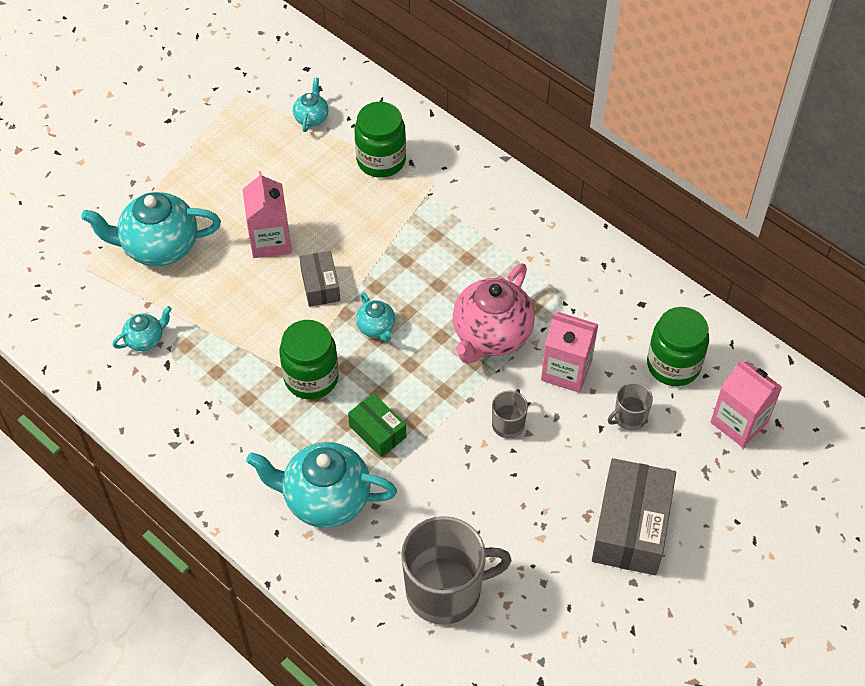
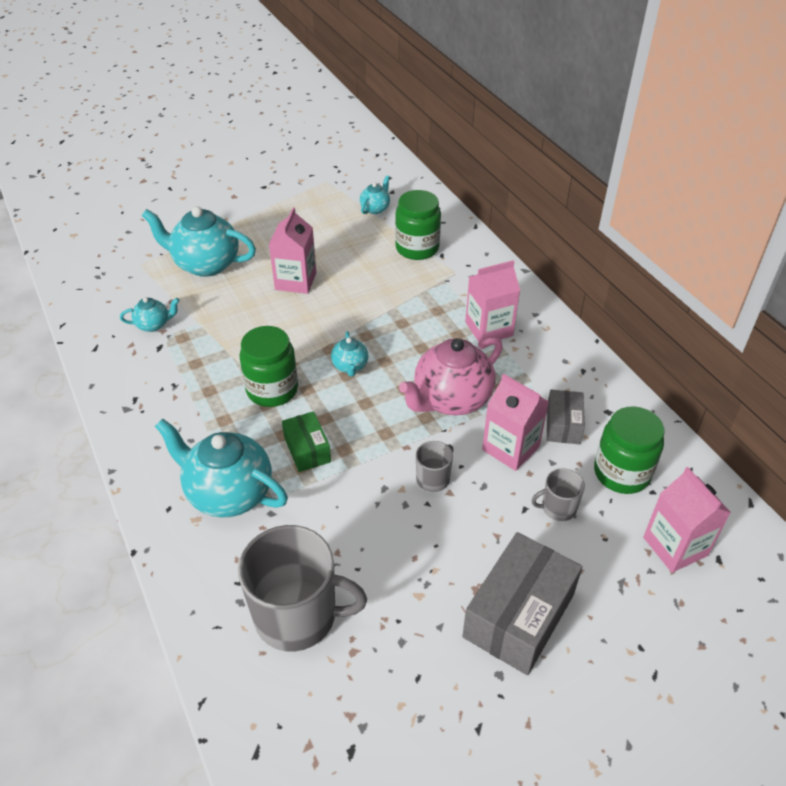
camera: 20 degrees right, 10 degrees down
(320, 285) = (319, 323): grey box -> grey box (563, 425)
(496, 242) = (489, 329): none -> pink carton

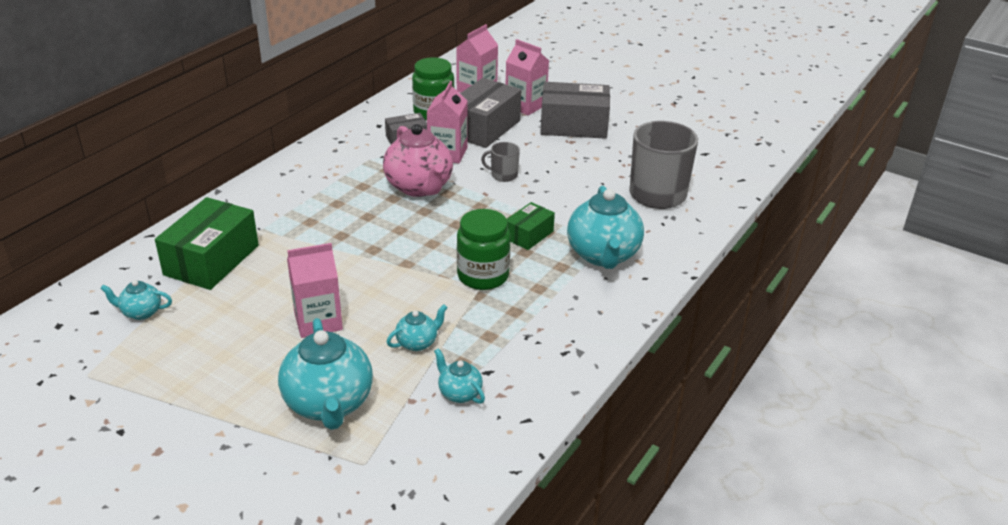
camera: 120 degrees left, 10 degrees down
(350, 366) = (420, 245): turquoise teapot -> turquoise teapot (417, 343)
(417, 248) = (211, 260): green jar -> green box
(451, 399) = (419, 187): pink teapot -> pink teapot turned 45 degrees clockwise
(489, 329) = (318, 190): pink carton -> pink carton (525, 105)
(558, 508) = (484, 128): grey mug -> grey box

